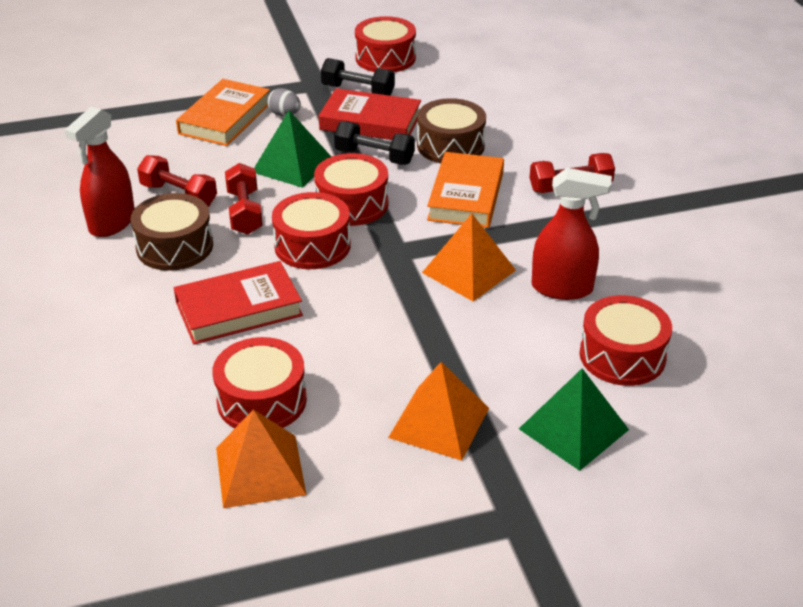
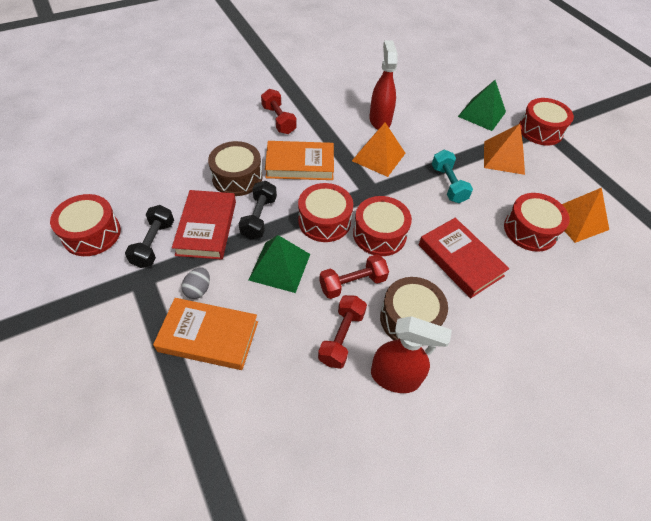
camera: 105 degrees left, 15 degrees up
(388, 333) = (448, 184): none -> turquoise dumbbell
(622, 356) = (424, 100): red drum -> red drum (540, 130)

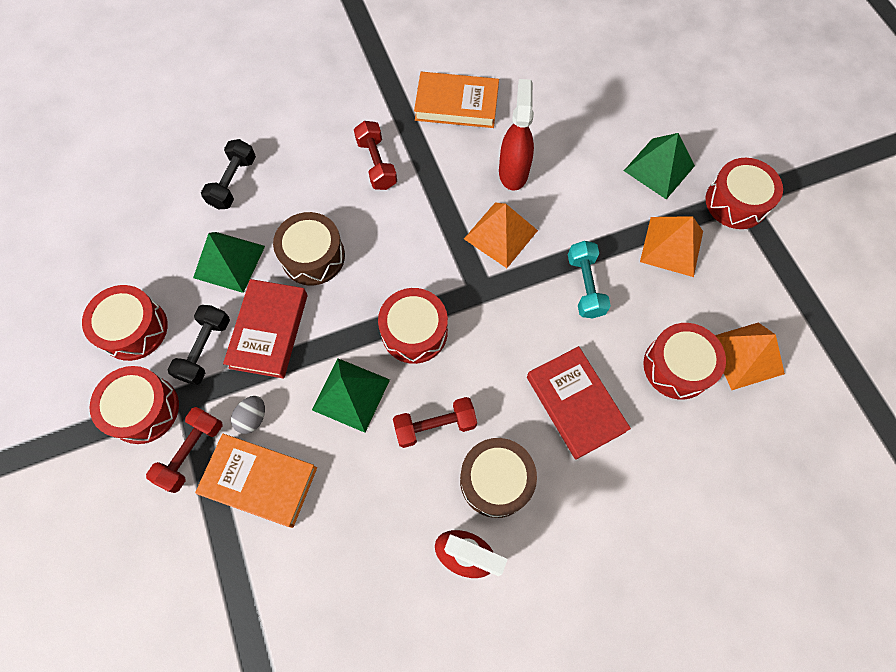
camera: 10 degrees right, 15 degrees up
(170, 184) = (229, 261): none -> green pyramid
(259, 217) = (334, 321): black dumbbell -> black dumbbell (233, 182)
(300, 164) = (395, 240): orange book -> orange book (456, 104)
(341, 337) = (411, 497): red dumbbell -> red dumbbell (192, 452)
(379, 234) = (480, 357): red drum -> red drum (144, 409)

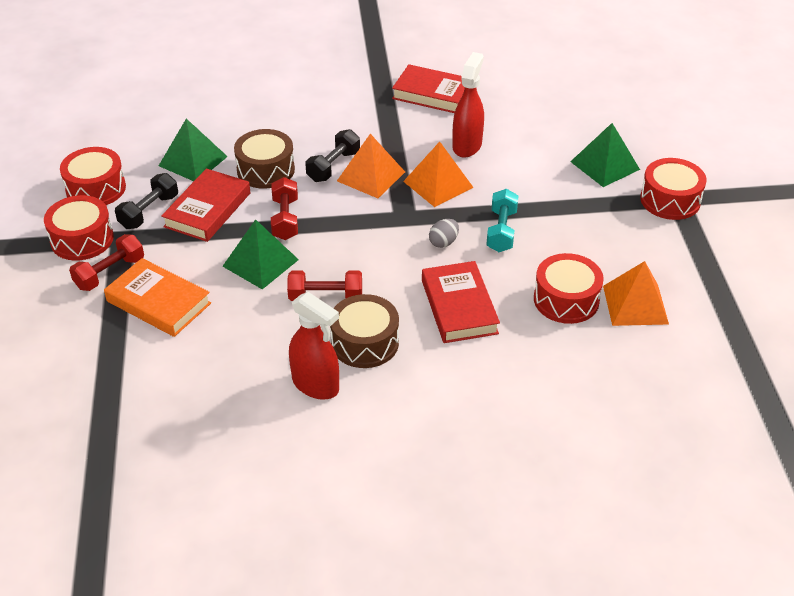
camera: 15 degrees right, 25 degrees down
(233, 182) = (218, 113): black dumbbell -> black dumbbell (333, 166)
(253, 418) = (170, 262): grey egg -> grey egg (443, 242)
(376, 164) = (346, 121): red dumbbell -> red dumbbell (285, 219)
(414, 332) = (333, 233): red drum -> none
(456, 104) = (434, 94): orange book -> red book
(671, 246) = (594, 219): orange pyramid -> orange pyramid (371, 176)

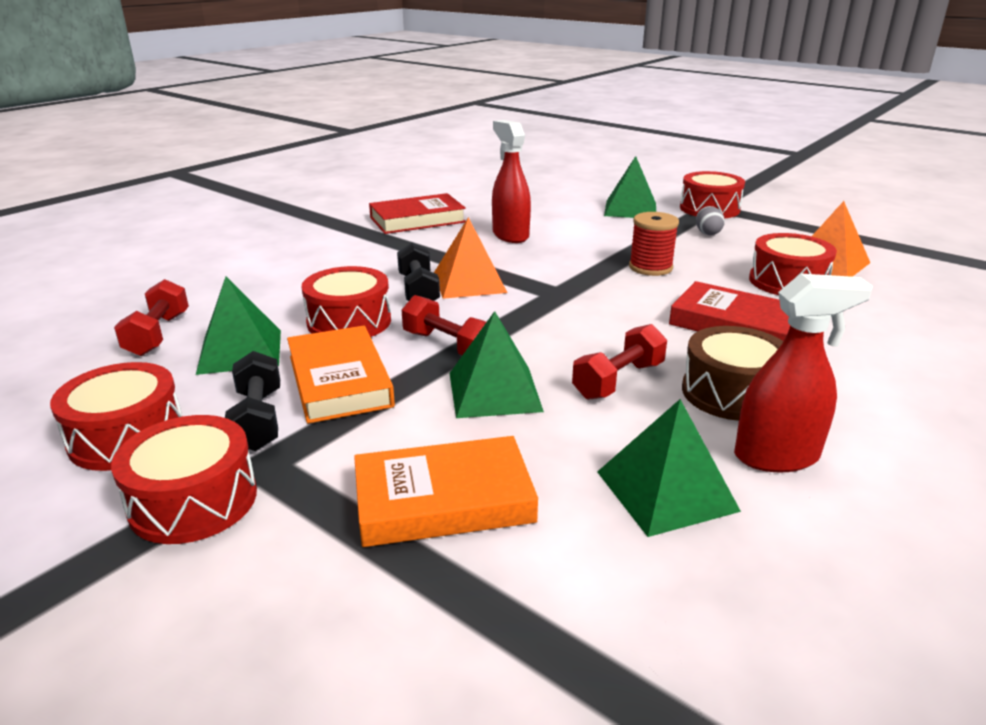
camera: 45 degrees left, 15 degrees down
(110, 273) = (310, 512): red dumbbell -> red dumbbell (158, 334)
(208, 210) = (340, 381): red book -> orange book
(242, 362) = (666, 490): none -> green pyramid
(265, 170) = (349, 321): brown drum -> red drum
(438, 184) = (538, 264): orange pyramid -> none
(443, 242) = (626, 293): grey egg -> grey egg (707, 233)
(501, 231) = (650, 267): turquoise dumbbell -> red spool

